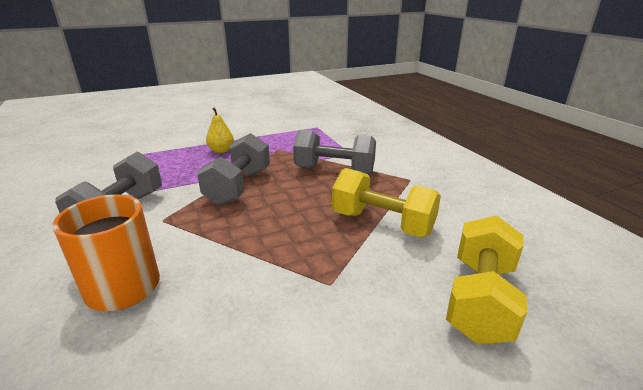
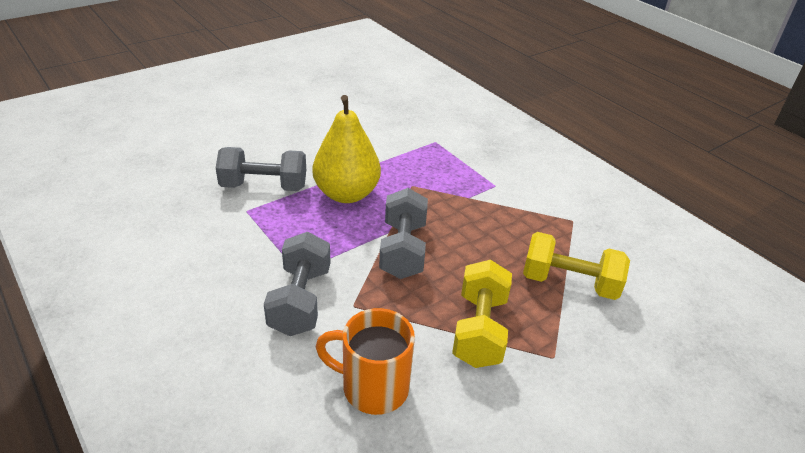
camera: 15 degrees left, 10 degrees up
(221, 150) = (346, 194): yellow pear -> yellow pear, size x2.10
(334, 170) = (491, 215): grey dumbbell -> grey dumbbell (264, 186)
(480, 299) = (676, 354): yellow dumbbell -> yellow dumbbell (479, 330)

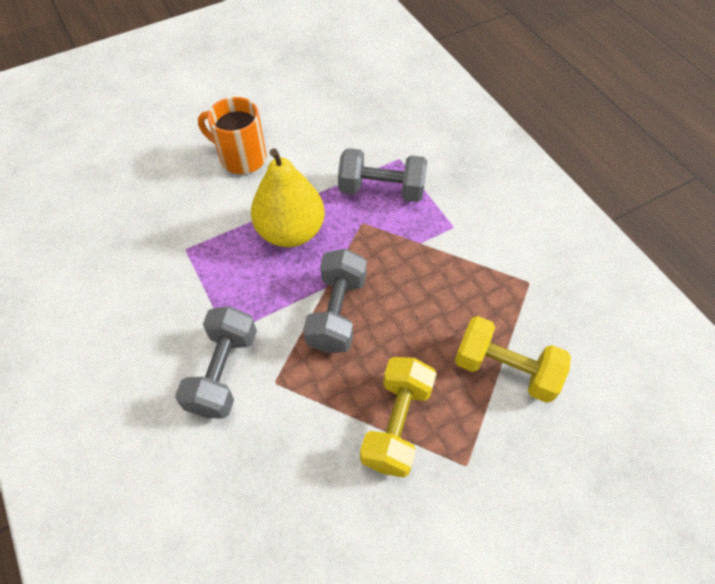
camera: 10 degrees right, 20 degrees up
(264, 186) = (207, 216): grey dumbbell -> grey dumbbell (381, 189)
(373, 387) = (278, 485): orange mug -> orange mug (241, 157)

